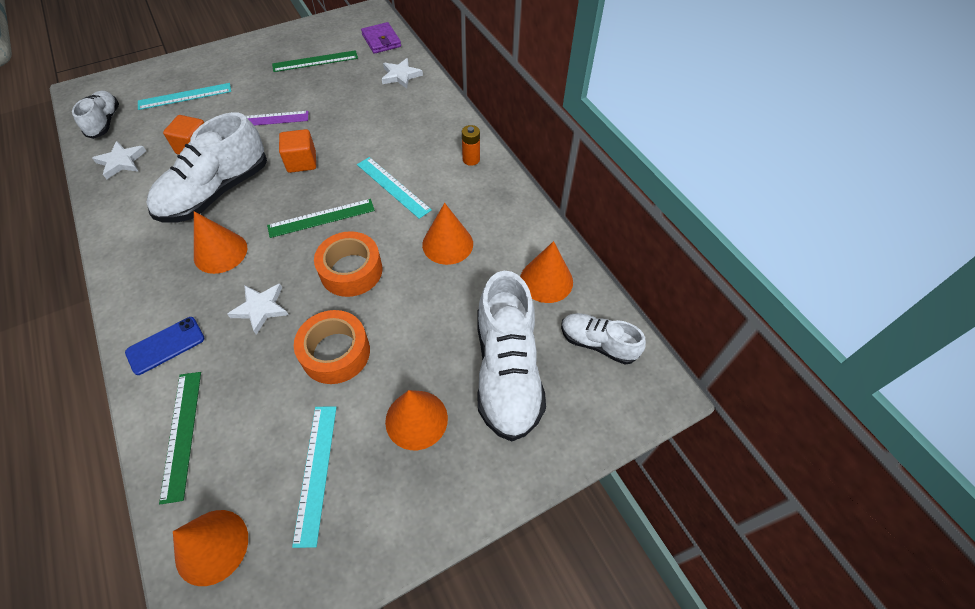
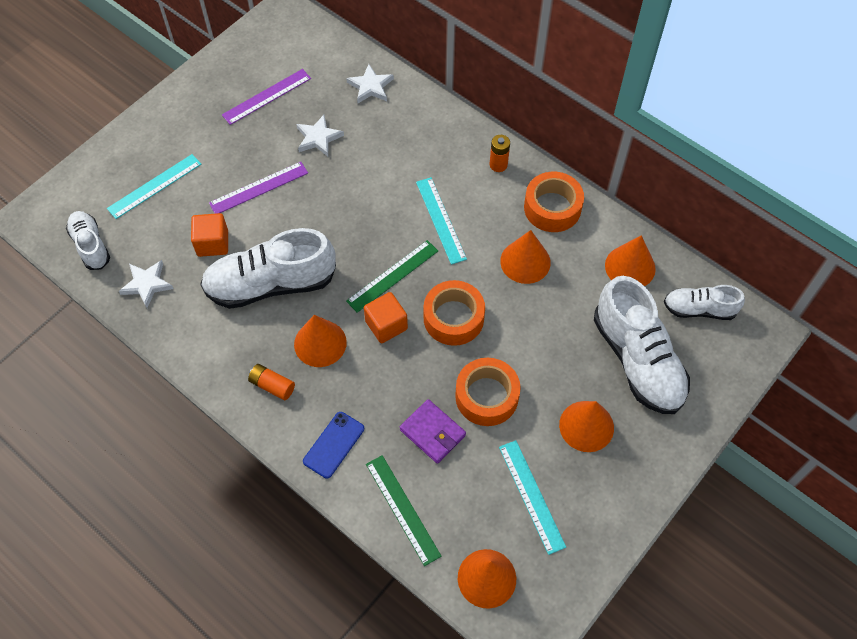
camera: 20 degrees left, 5 degrees up
(154, 274) = (272, 385): none -> orange battery
(216, 192) = (271, 284): white shoe -> white shoe turned 60 degrees clockwise
(261, 308) = (395, 382): white star -> white star (318, 138)
(302, 162) = (333, 222): orange cube -> orange cube (386, 325)
(315, 61) = (266, 96): green ruler -> purple ruler
(381, 41) = (322, 47): purple wallet -> purple wallet (432, 432)
(393, 187) = (440, 220): turquoise ruler -> turquoise ruler turned 45 degrees clockwise
(499, 207) = (552, 208): none -> orange tape

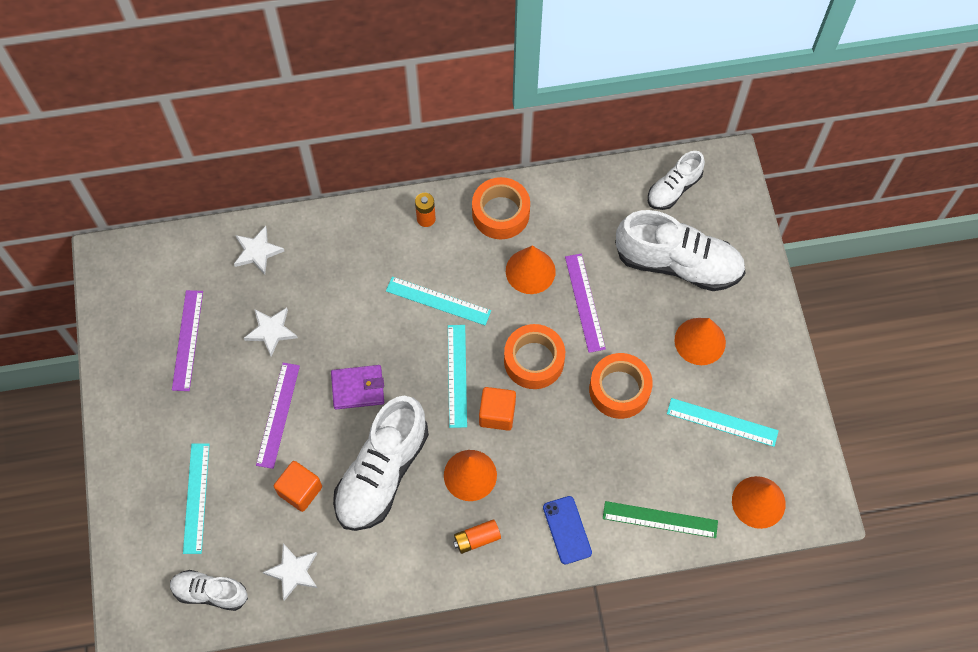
camera: 50 degrees left, 5 degrees up
(393, 276) = (457, 375): green ruler -> turquoise ruler
(432, 432) = (616, 451): purple wallet -> purple wallet (358, 388)
(536, 317) = (584, 302): none -> purple ruler
(630, 267) = (599, 204): orange cone -> none

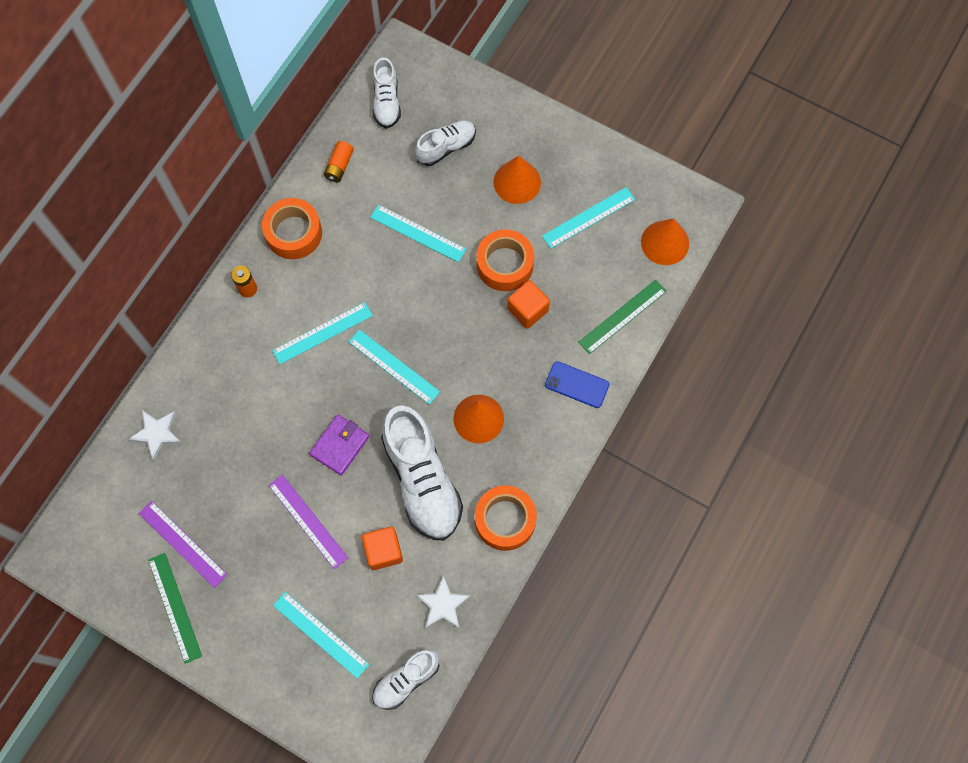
camera: 50 degrees left, 5 degrees up
(135, 375) = (175, 607): none -> green ruler
(271, 331) = (234, 474): white star -> none
(477, 539) = (530, 452): orange battery -> orange battery (339, 166)
(497, 414) = (449, 362): orange cube -> orange cube (527, 310)
(530, 271) = (359, 250): orange cone -> none
(534, 360) = (431, 304): orange tape -> orange tape (505, 520)
(584, 302) = (418, 233): purple ruler -> turquoise ruler
(678, 263) = (446, 147): white shoe -> white shoe, size x0.55

